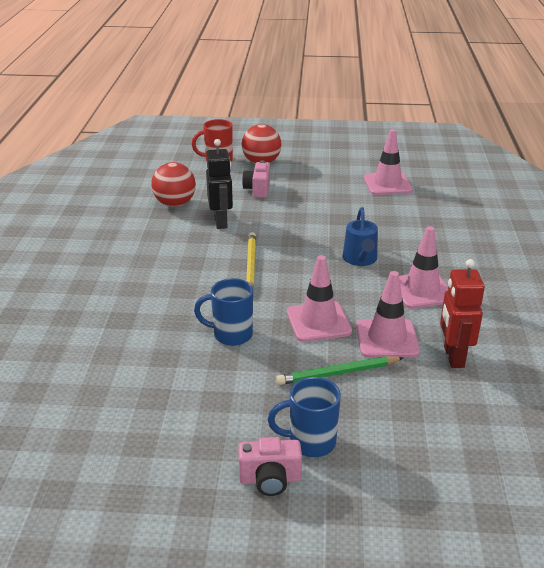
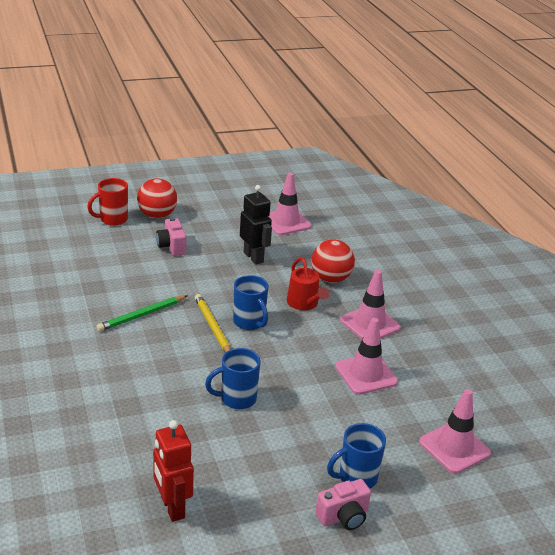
camera: 25 degrees left, 0 degrees up
(175, 204) = (100, 275): red ball -> red ball (330, 279)
(221, 222) = (158, 287): black robot -> black robot (253, 257)
(291, 267) = (249, 322): none -> blue mug
(318, 322) = (303, 371): pink traffic cone -> pink traffic cone (454, 448)
(338, 373) = (344, 414): green pencil -> green pencil (141, 315)
(360, 259) = (304, 303): blue watering can -> red watering can
(453, 357) = (423, 379): red robot -> red robot (172, 507)

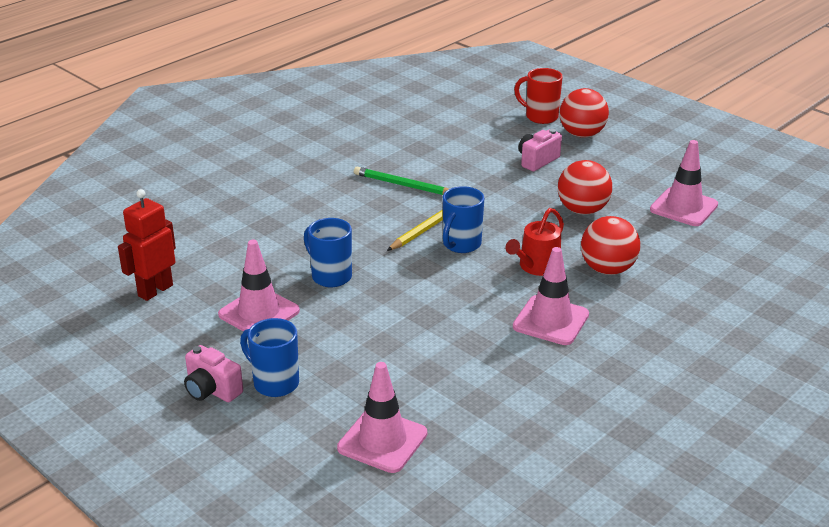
camera: 65 degrees right, 0 degrees up
(253, 257) = (582, 210): black robot -> red ball
(366, 374) = (452, 343): pink traffic cone -> pink traffic cone (259, 313)

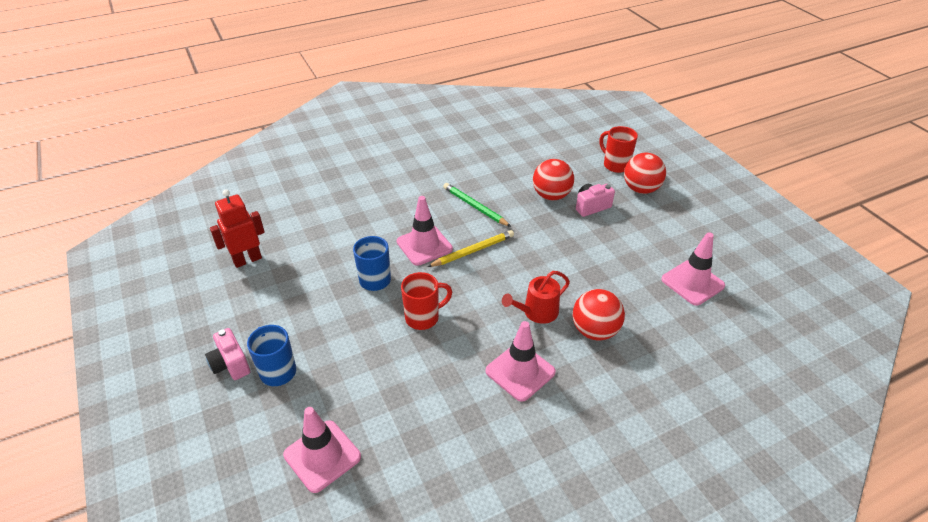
camera: 20 degrees right, 10 degrees up
(259, 313) = (305, 300): pink traffic cone -> pink traffic cone (424, 245)
(413, 298) = (423, 317): none -> red mug
(461, 245) = (488, 274): blue mug -> none
(582, 210) = (604, 264): red ball -> red ball (551, 195)

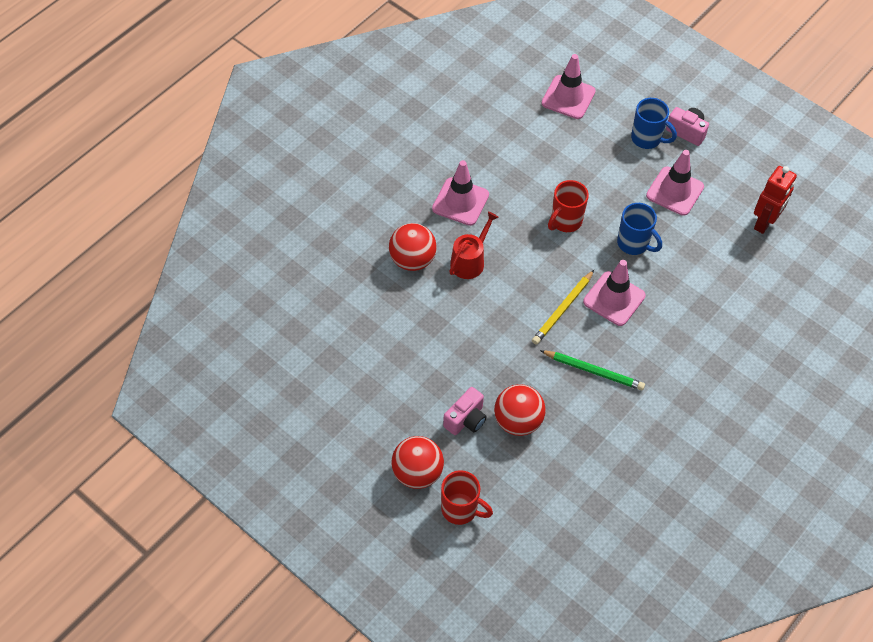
camera: 155 degrees right, 15 degrees up
(692, 282) = (334, 347): pink traffic cone -> pink traffic cone (675, 191)

